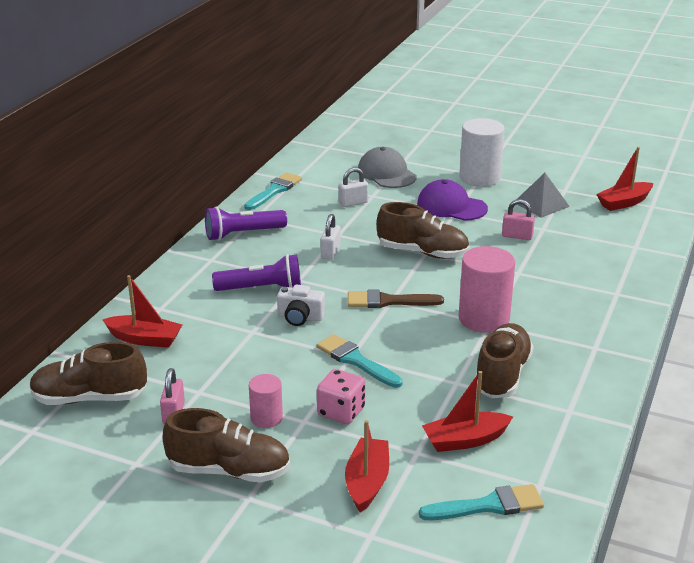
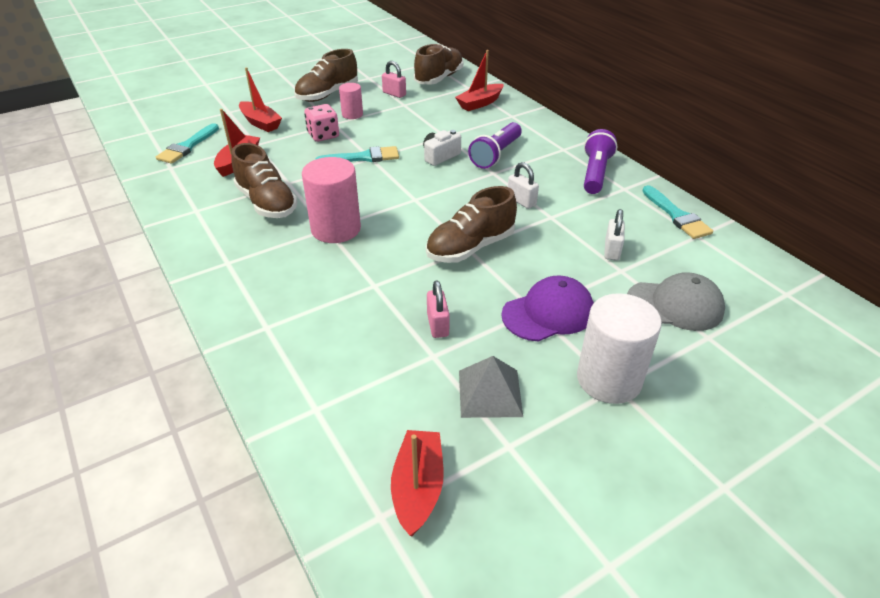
camera: 125 degrees right, 10 degrees up
(389, 301) = (415, 197): brown brush -> none
(517, 236) = (438, 325): pink padlock -> pink padlock turned 60 degrees counterclockwise

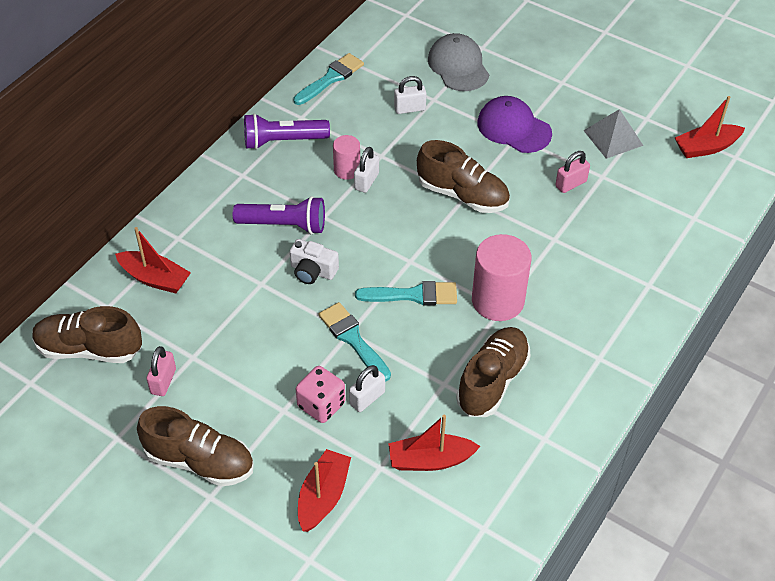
camera: 115 degrees left, 10 degrees up
(187, 146) = (427, 544): turquoise brush -> turquoise brush (412, 295)
(310, 151) = (367, 398): none -> white padlock
(352, 114) = (249, 401): pink cylinder -> pink cylinder (347, 170)
(609, 379) = (558, 86): white cylinder -> none

